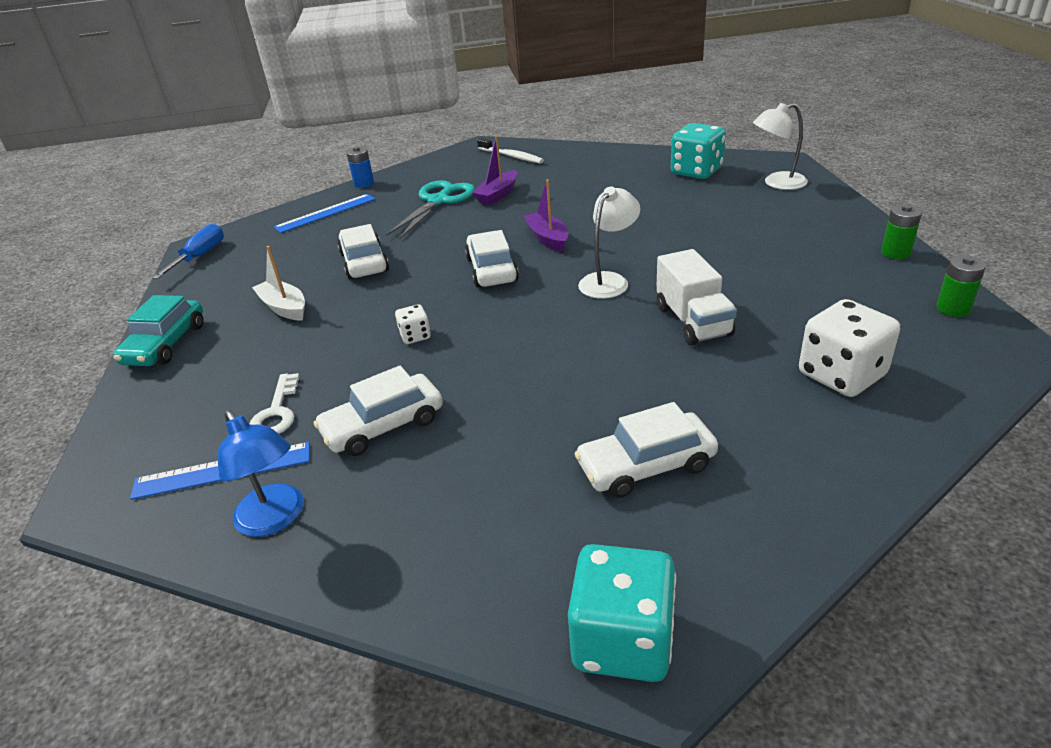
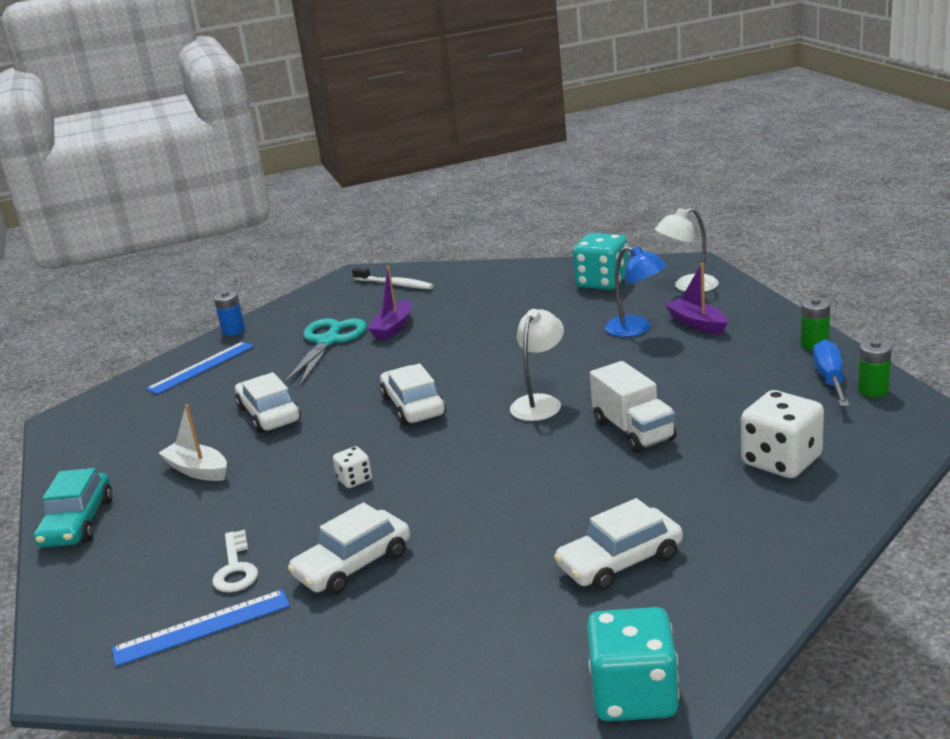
camera: 10 degrees left, 10 degrees down
(200, 256) = (71, 430): blue screwdriver -> blue screwdriver (830, 379)
(275, 519) = (277, 659): blue lamp -> blue lamp (636, 329)
(548, 239) = (463, 368): purple boat -> purple boat (697, 324)

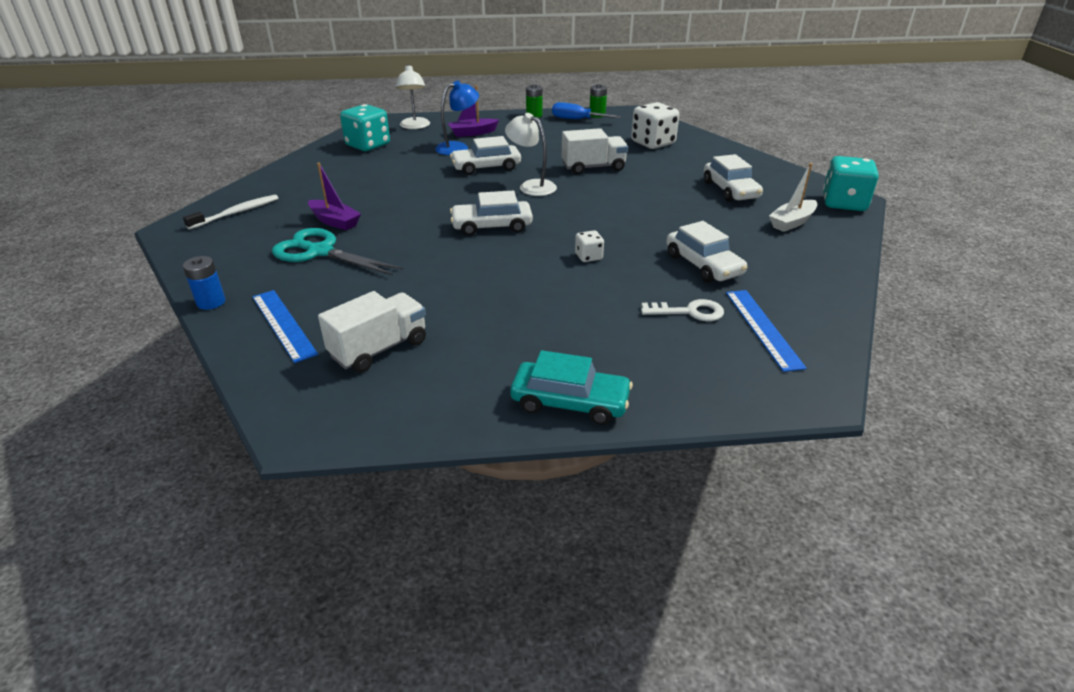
camera: 80 degrees left, 10 degrees up
(165, 416) = (379, 349): none -> white truck
(198, 470) = (517, 328): white boat -> white boat (792, 222)
(269, 414) = (440, 288): white car -> white car (486, 167)

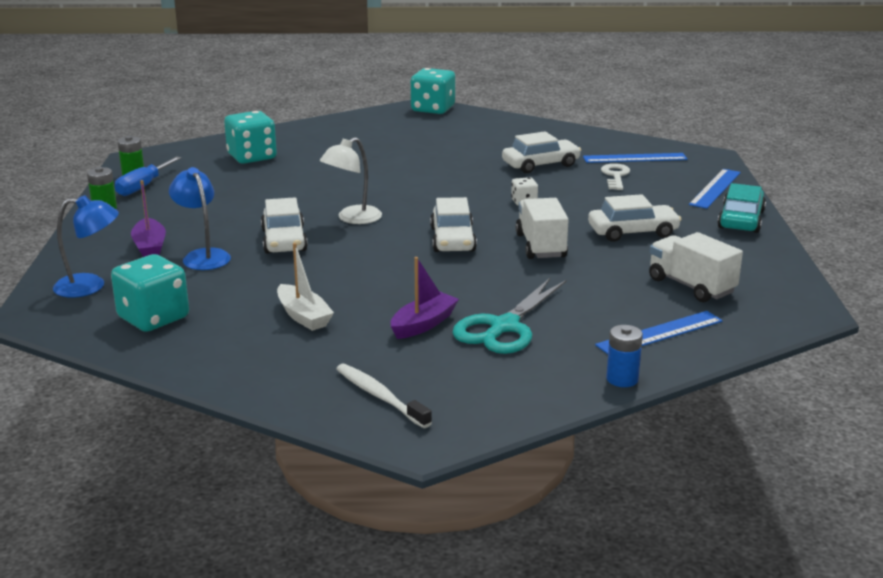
camera: 85 degrees left, 10 degrees down
(415, 126) = (90, 286): white lamp -> blue lamp
(593, 167) = (311, 188): white truck -> white truck (540, 246)
(653, 143) = (252, 157): white dice -> turquoise dice
(678, 389) = (715, 188): none -> blue ruler
(730, 190) = (393, 140): white car -> white car (633, 232)
(792, 222) = (466, 129): white boat -> white boat (303, 316)

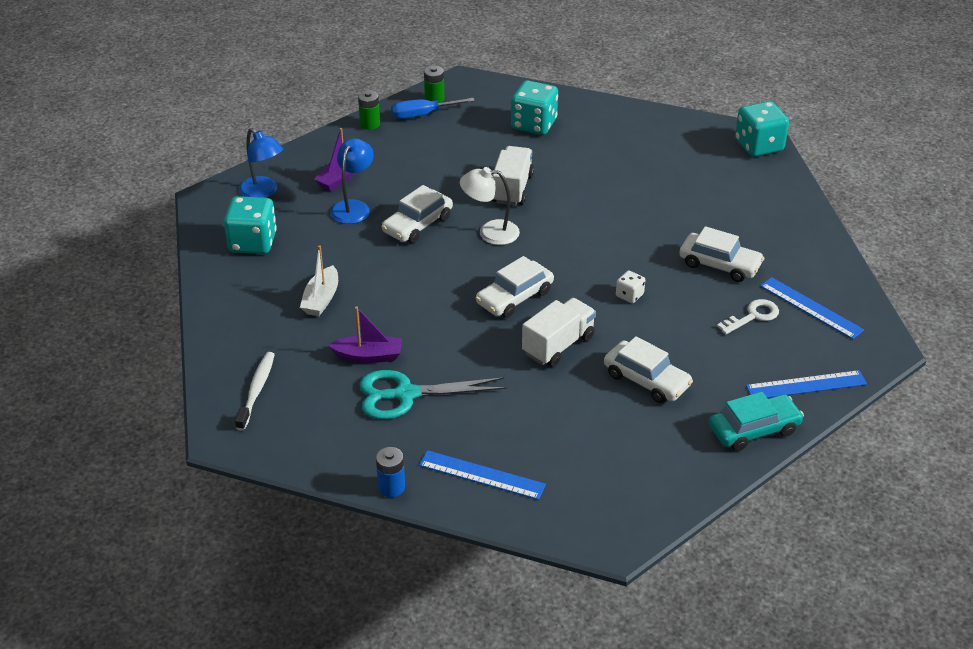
camera: 50 degrees right, 15 degrees up
(691, 286) = (582, 457): white truck -> white truck (512, 189)

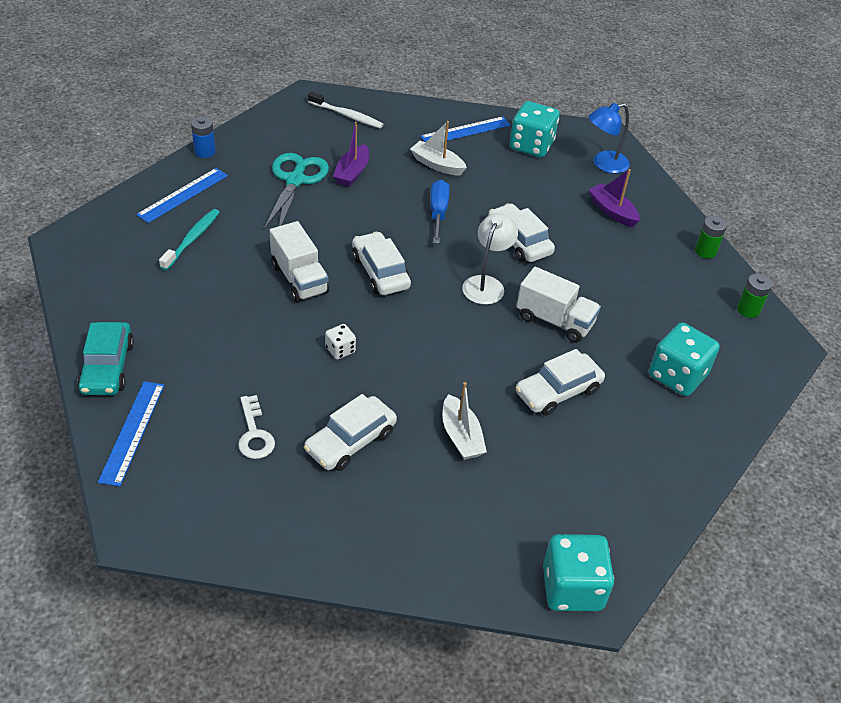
camera: 105 degrees right, 5 degrees up
(353, 207) = (562, 209): blue lamp -> none
(423, 115) = (716, 293): blue screwdriver -> blue screwdriver (438, 213)
(549, 440) = (192, 239): none -> turquoise toothbrush
(646, 380) = (218, 319): white car -> white car (558, 391)
(672, 213) = (461, 436): none -> white boat
(811, 308) = (237, 491): blue ruler -> blue ruler (465, 131)

